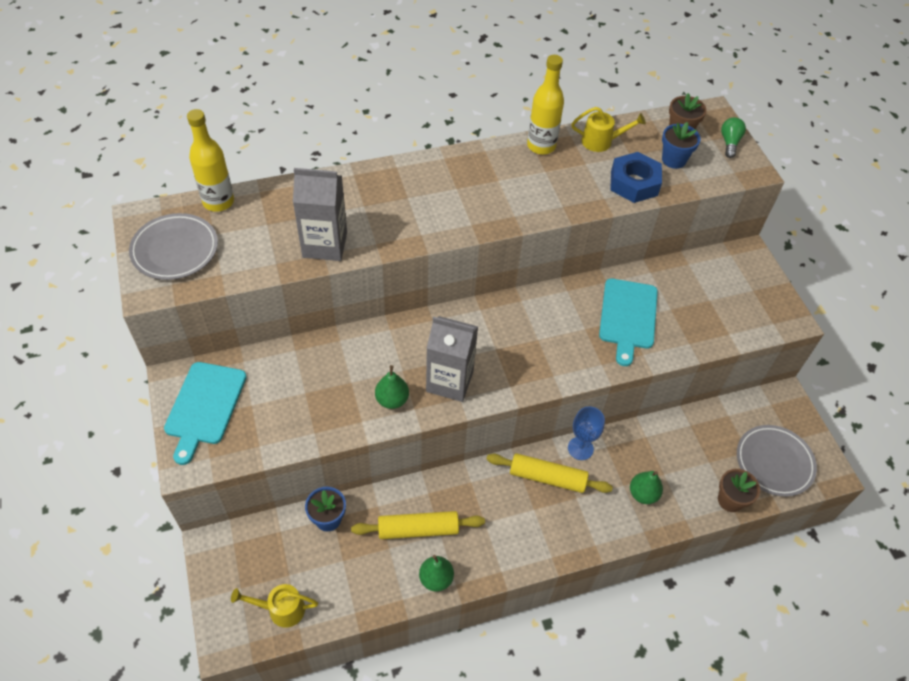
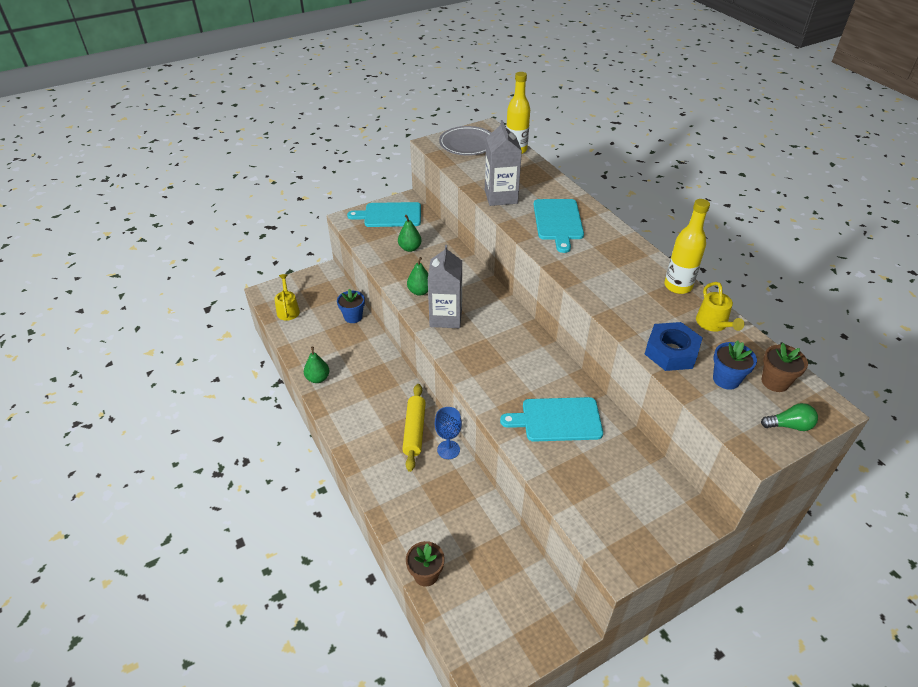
camera: 80 degrees right, 10 degrees down
(399, 205) = (558, 222): none -> turquoise cutting board
(418, 529) = (354, 362): yellow rolling pin -> none
(643, 494) = (415, 500): green pear -> green pear (410, 248)
(774, 462) = (480, 616): grey plate -> none

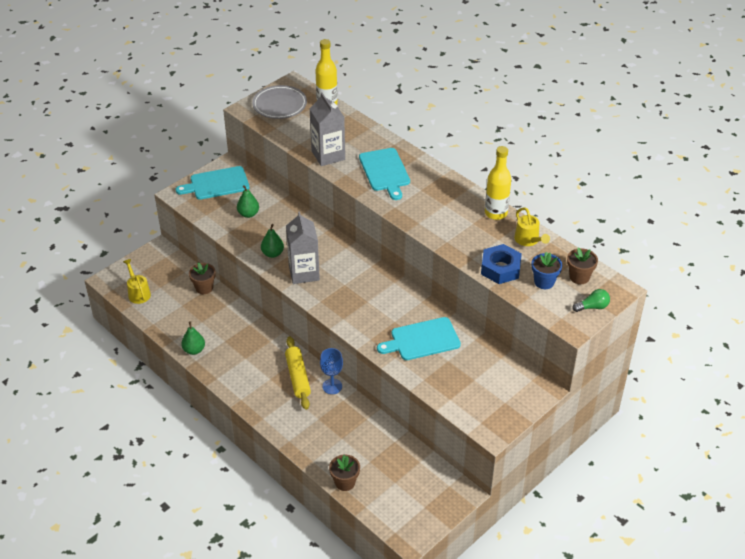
camera: 15 degrees left, 0 degrees up
(353, 317) = (204, 288): blue flower pot -> brown flower pot

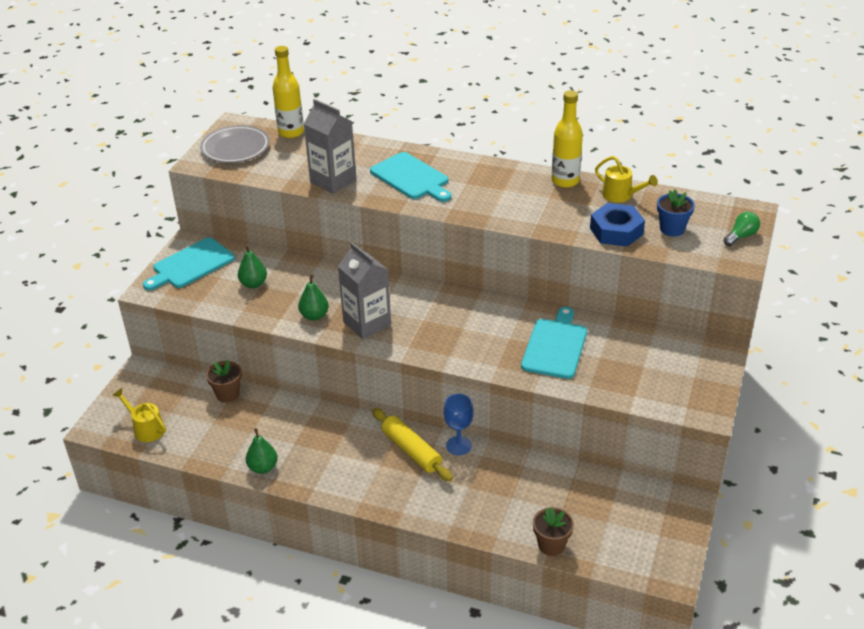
camera: 25 degrees left, 5 degrees down
(422, 340) = (555, 346): turquoise cutting board -> turquoise cutting board turned 150 degrees clockwise
(579, 277) = (702, 213): brown flower pot -> none

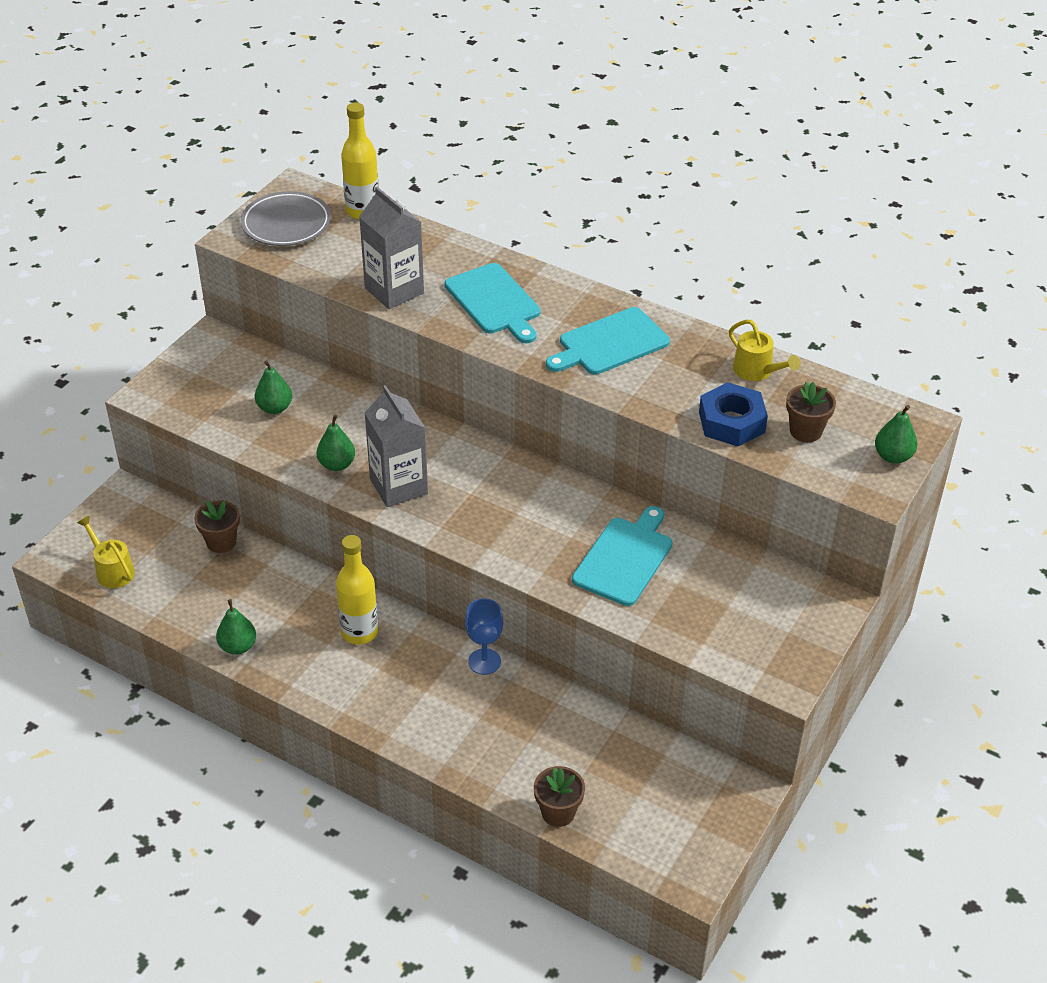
camera: 10 degrees right, 5 degrees up
(191, 265) = (205, 368): turquoise cutting board -> turquoise cutting board (610, 343)
(411, 450) = (424, 657): yellow rolling pin -> none
(565, 181) = (691, 338): yellow bottle -> yellow bottle (359, 632)
(672, 229) = (805, 431): blue flower pot -> brown flower pot
(741, 236) = (893, 456): green light bulb -> green pear

